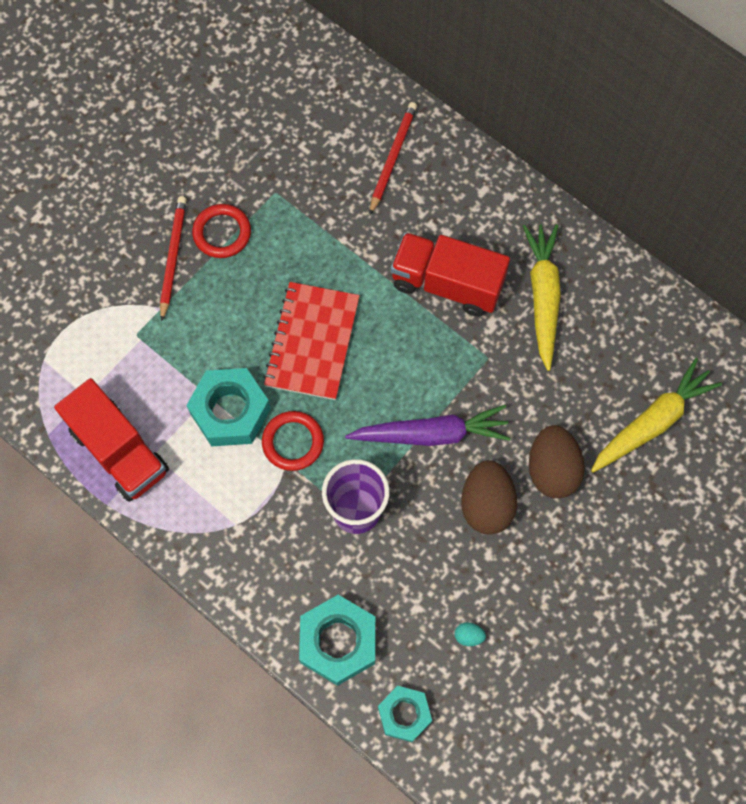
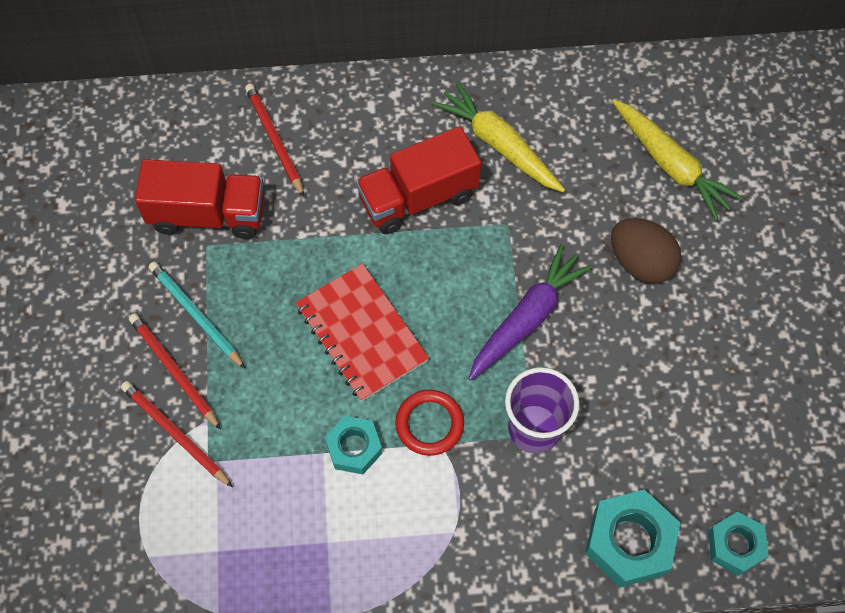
camera: 45 degrees left, 5 degrees down
(119, 451) = (295, 567): red truck -> red truck (208, 214)
(133, 299) = (175, 434): none -> red pencil
(222, 233) = (195, 315): red ring -> turquoise pencil
(230, 412) = (354, 448): turquoise nut -> turquoise nut, size x0.64
(468, 636) = (715, 440): turquoise egg -> none
(486, 505) = (623, 332): brown egg -> none
(652, 422) = (670, 164): yellow carrot -> yellow carrot turned 135 degrees clockwise

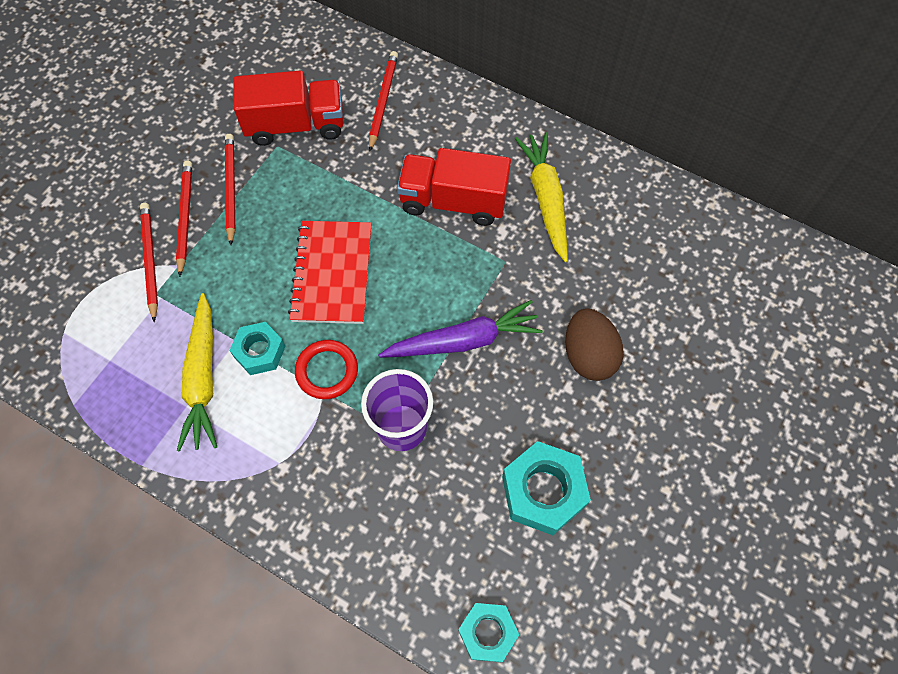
camera: 35 degrees right, 0 degrees up
(195, 315) = (230, 188): turquoise pencil -> red pencil
(208, 214) = (296, 125): red truck -> red truck turned 45 degrees counterclockwise
(629, 542) = (404, 567): turquoise nut -> turquoise nut (543, 491)
(670, 164) = (674, 295): yellow carrot -> yellow carrot (203, 378)

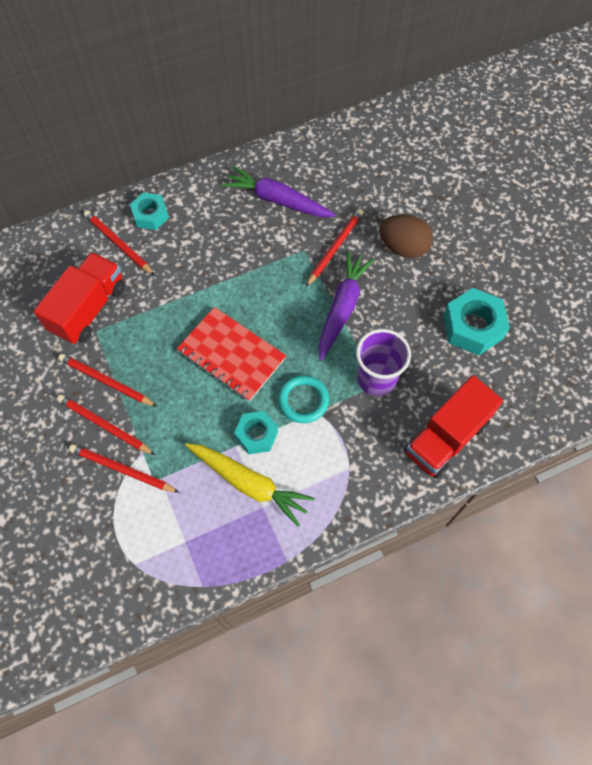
camera: 55 degrees left, 0 degrees up
(327, 371) = (303, 400): red ring -> turquoise ring
(453, 201) = (235, 251): red truck -> red truck (446, 437)
(487, 633) = (540, 410): turquoise nut -> turquoise nut (150, 215)
(531, 288) = (334, 248): none -> red pencil
(546, 199) = (277, 200): yellow carrot -> purple carrot

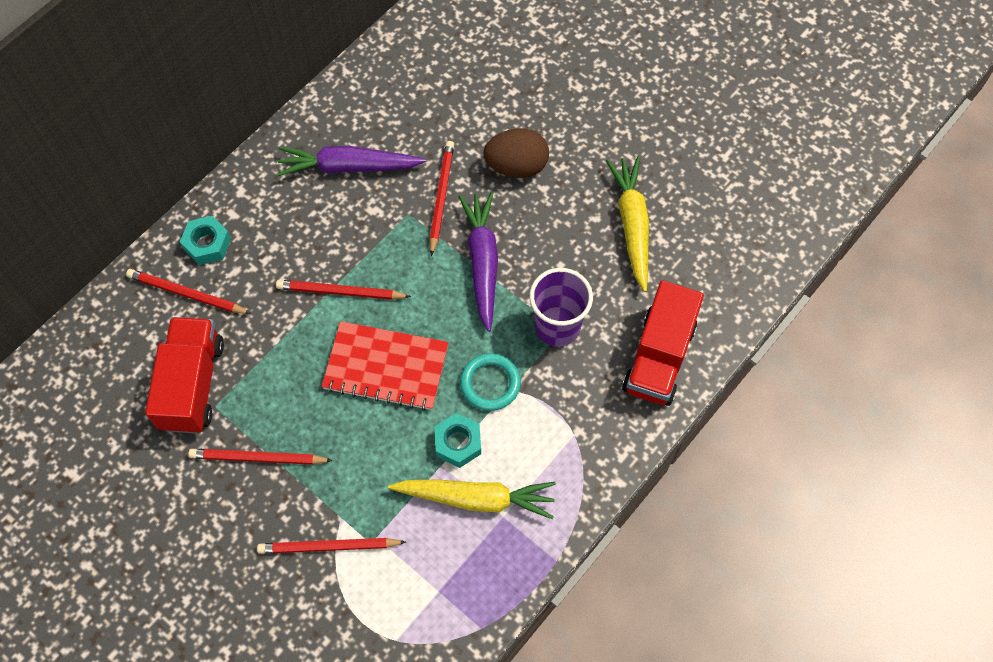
camera: 25 degrees left, 0 degrees up
(104, 425) = (282, 508): red pencil -> red pencil (340, 292)
(473, 327) = (632, 225): turquoise nut -> yellow carrot

